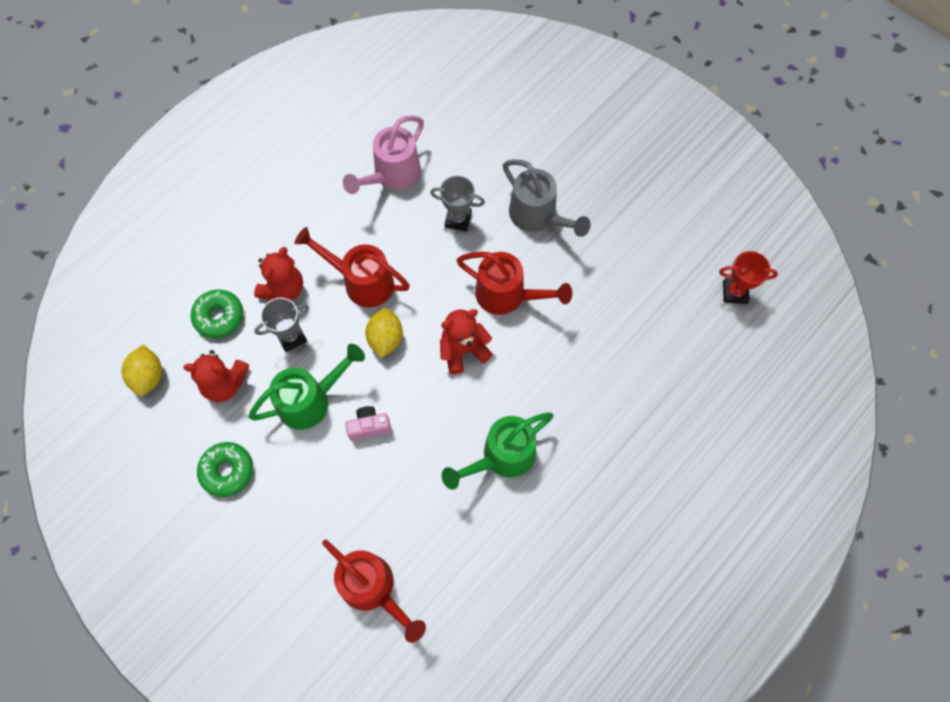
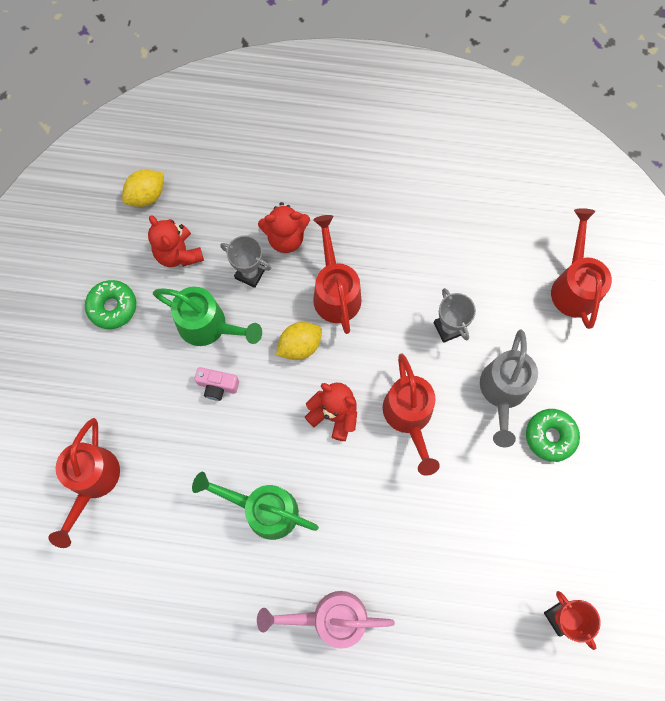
camera: 55 degrees right, 5 degrees up
(219, 317) = (228, 208): green donut -> green donut (550, 436)
(369, 427) = (217, 386): pink camera -> pink camera turned 150 degrees clockwise
(392, 175) = (449, 247): pink watering can -> pink watering can (331, 618)
(493, 113) = (574, 286): none -> red watering can

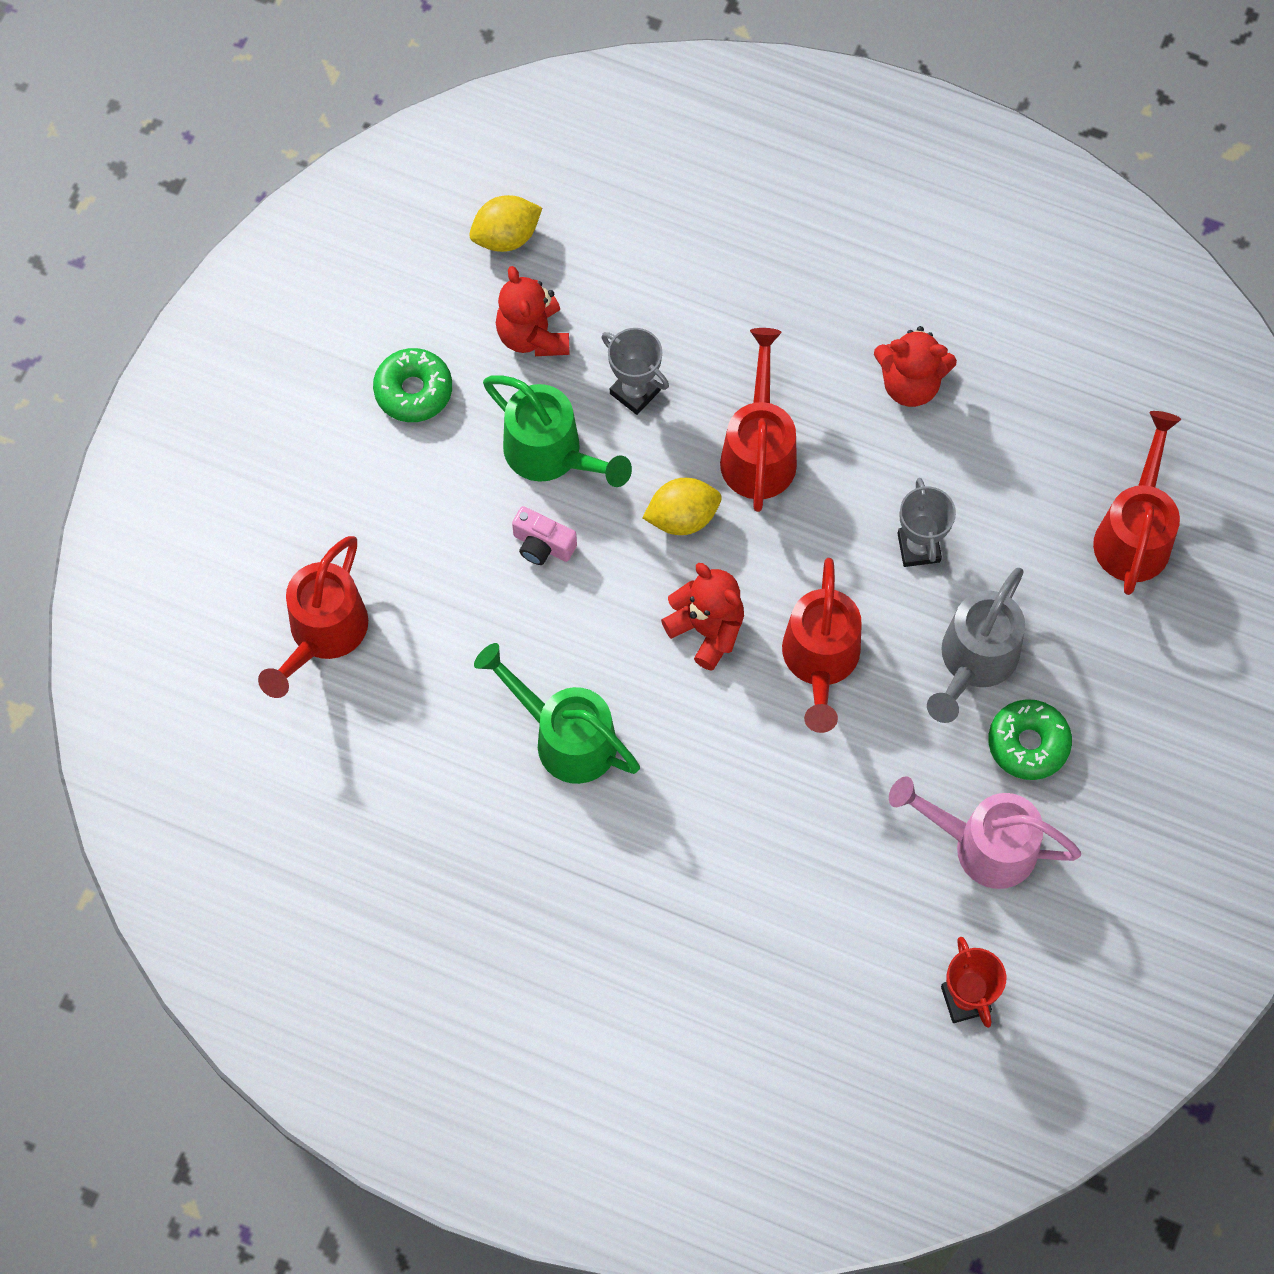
camera: 15 degrees right, 5 degrees down
(286, 238) = (704, 352): red teddy bear -> red teddy bear (910, 384)
(331, 618) = (623, 912): pink watering can -> pink watering can (983, 845)

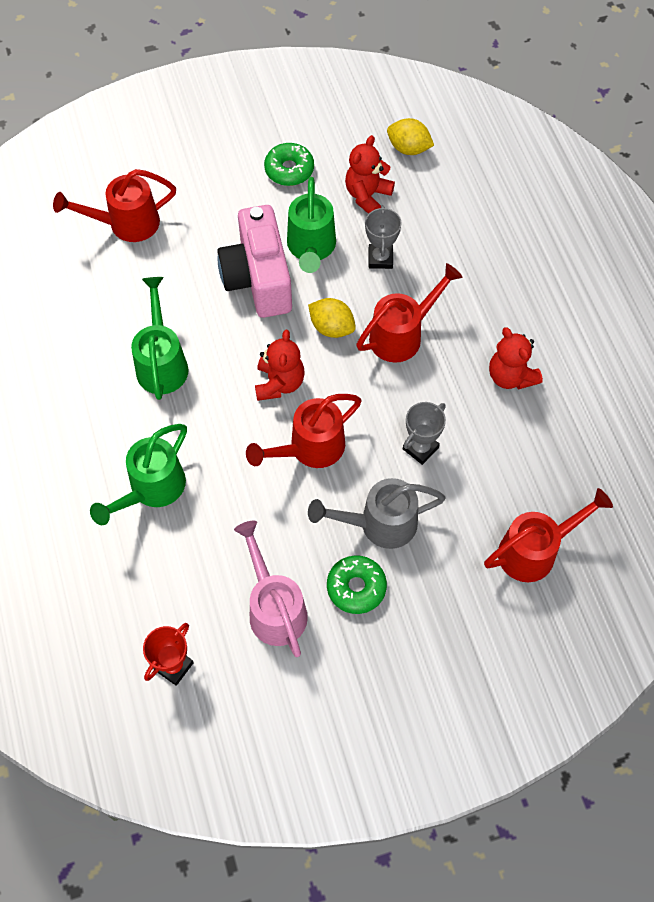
camera: 50 degrees right, 5 degrees down
(542, 545) = (258, 279): pink camera -> pink camera, size x2.36
(727, 868) = (152, 489): none -> green watering can

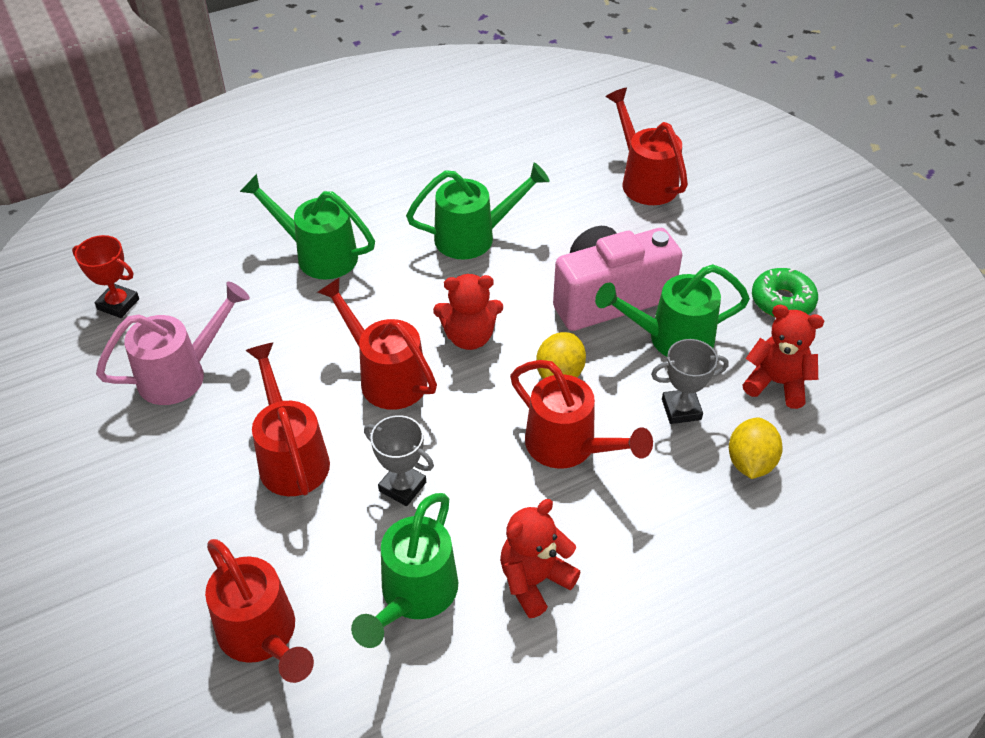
camera: 80 degrees right, 15 degrees down
(356, 587) = (207, 444): green donut -> none
(380, 524) = (291, 457): grey watering can -> red watering can
(408, 148) = (878, 418): yellow lemon -> yellow lemon (750, 462)
(513, 451) = (414, 596): none -> green watering can

